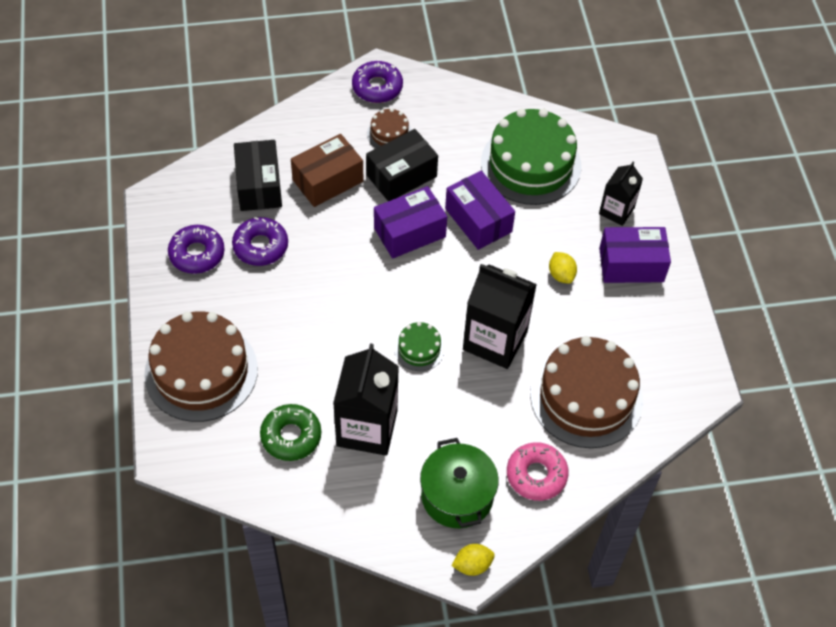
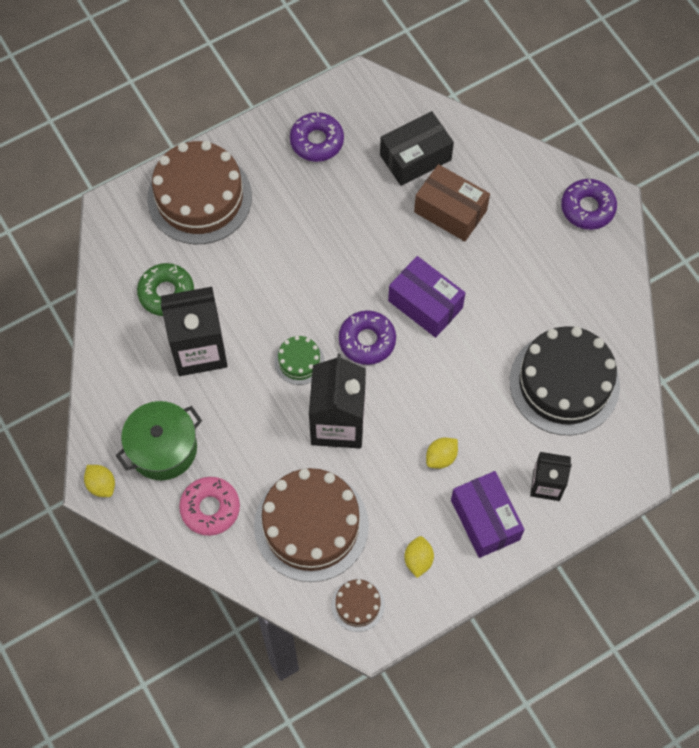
camera: 70 degrees right, 10 degrees up
(260, 246) = (349, 187): purple donut -> purple donut (367, 341)
(389, 133) = (535, 241): brown cake -> brown cake (357, 605)
(401, 176) = (489, 272): black box -> none
(478, 220) = (470, 359): purple box -> none
(530, 164) = (564, 383): green cake -> black cake
(649, 326) = (418, 560): none -> yellow lemon

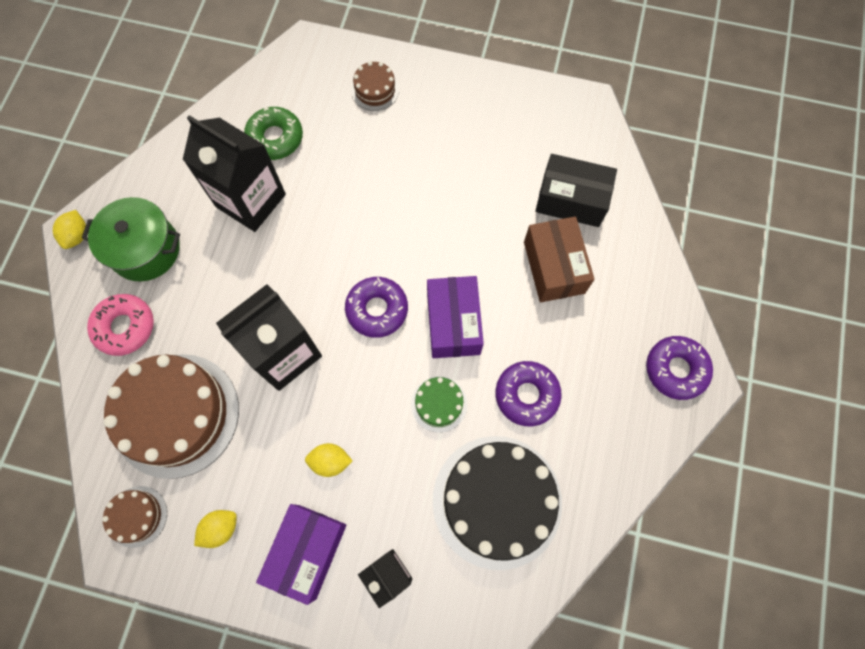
camera: 45 degrees right, 5 degrees up
(199, 197) = (375, 90): brown cake -> brown cake, size x0.46
(299, 361) = (310, 277): green cake -> green cake (439, 404)
(317, 141) = (506, 122): purple donut -> purple donut (526, 395)

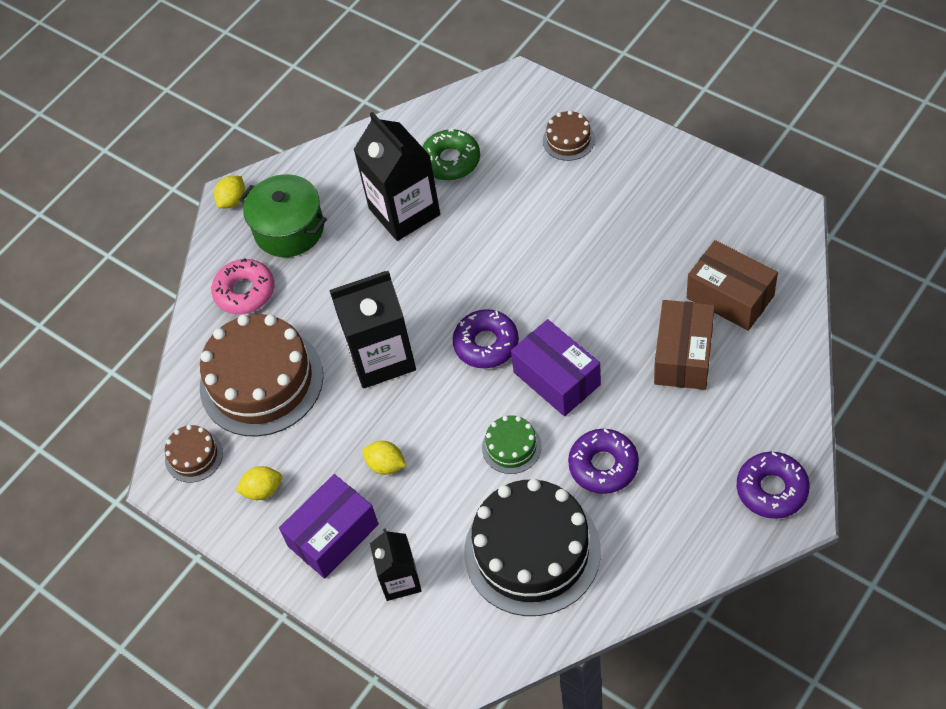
camera: 30 degrees right, 15 degrees down
(453, 323) = (557, 378): purple box -> purple box turned 60 degrees counterclockwise
(571, 200) = (730, 297): black box -> brown box

